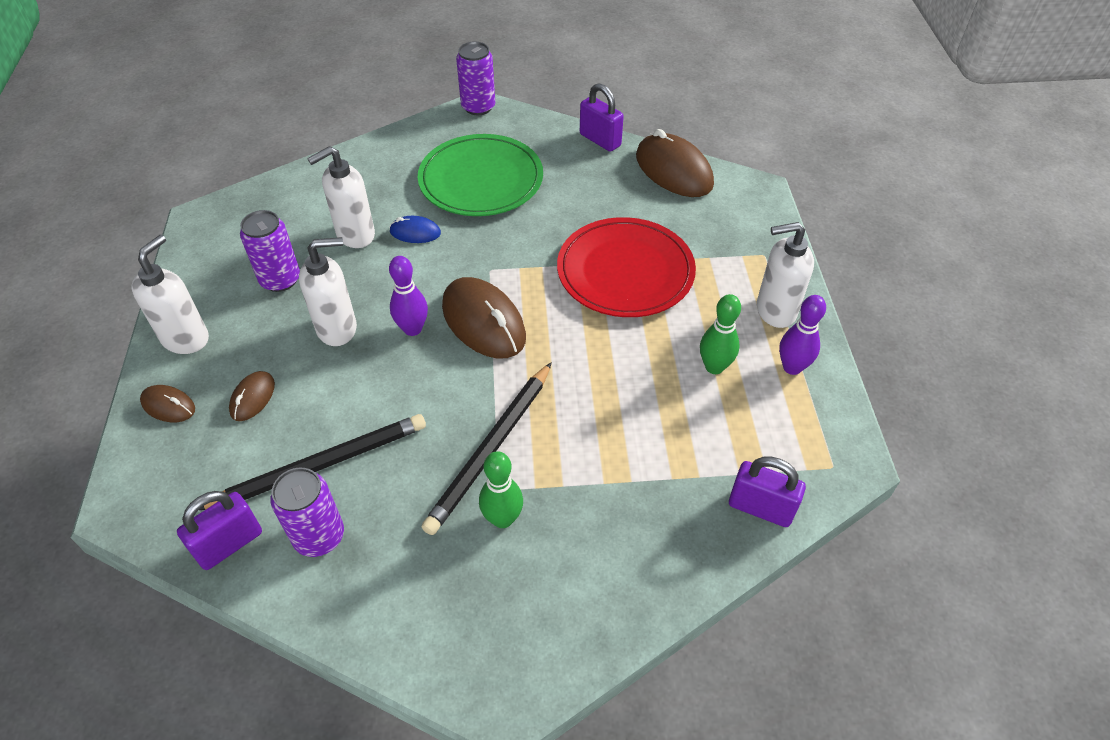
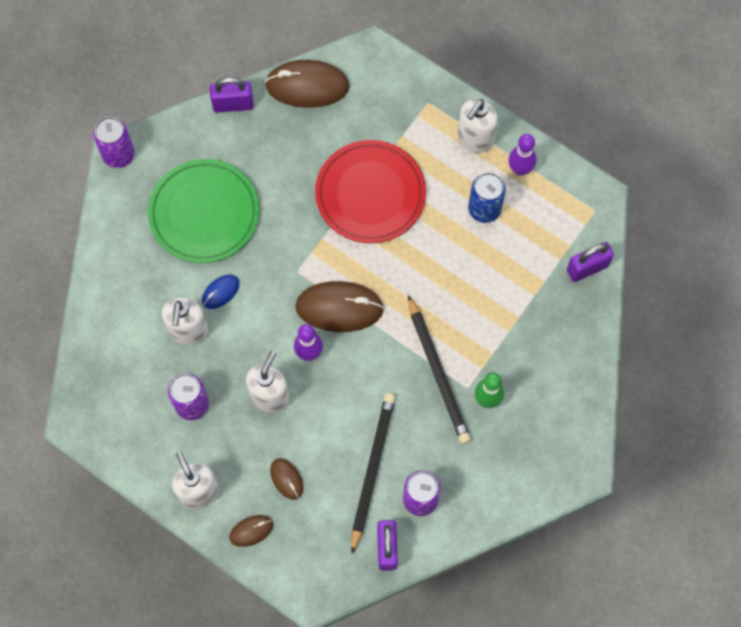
camera: 50 degrees left, 20 degrees up
(714, 367) = (484, 209): green bowling pin -> blue can

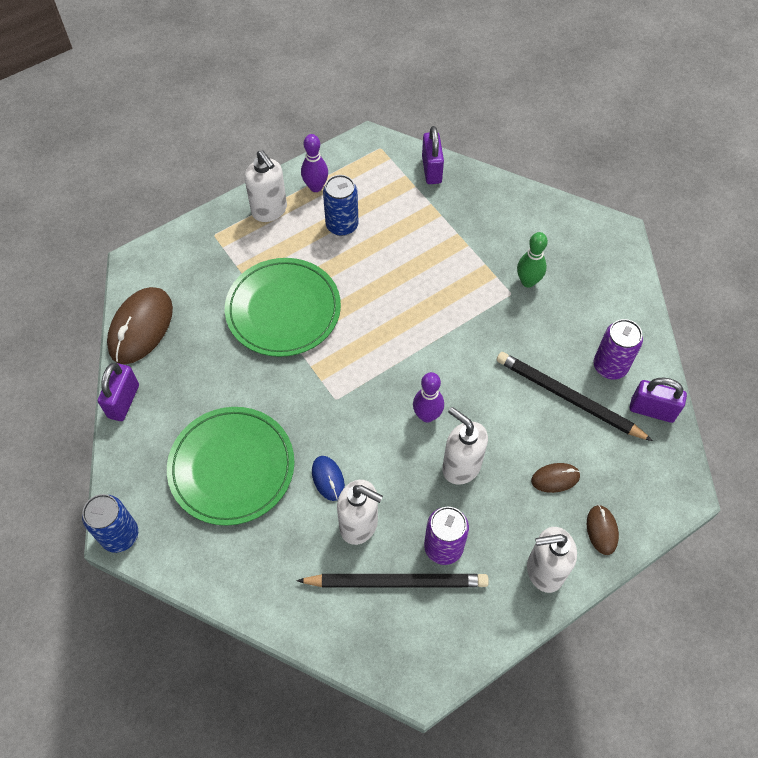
camera: 70 degrees left, 10 degrees down
(118, 155) = (120, 535): purple can -> blue can
(339, 308) = (390, 373): brown mouse -> none
(370, 194) = (283, 310): red plate -> green plate
(438, 372) = (488, 311): black pencil -> black pencil (396, 581)

